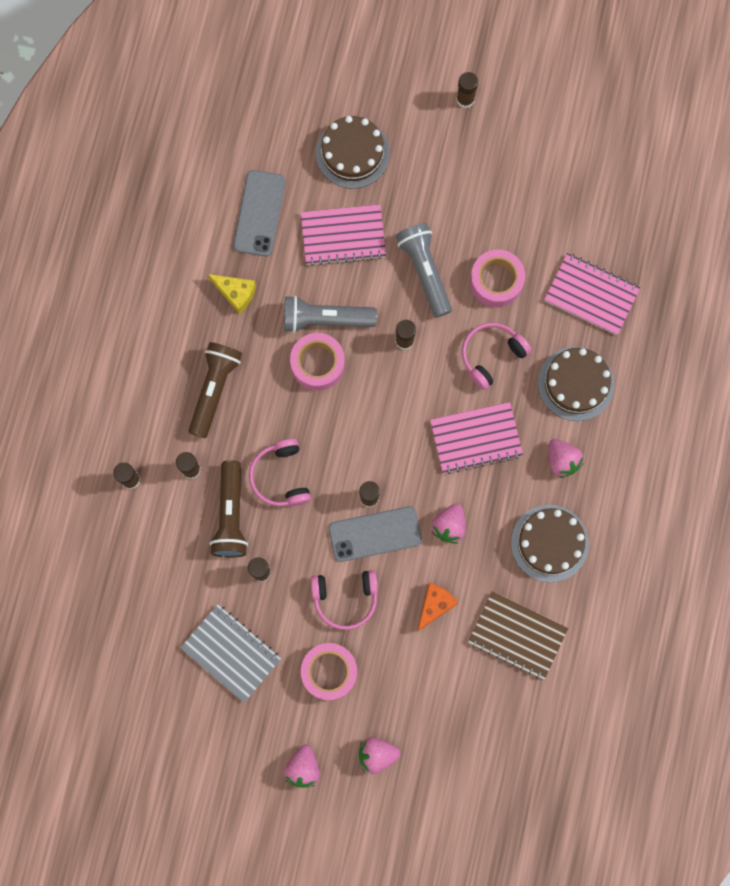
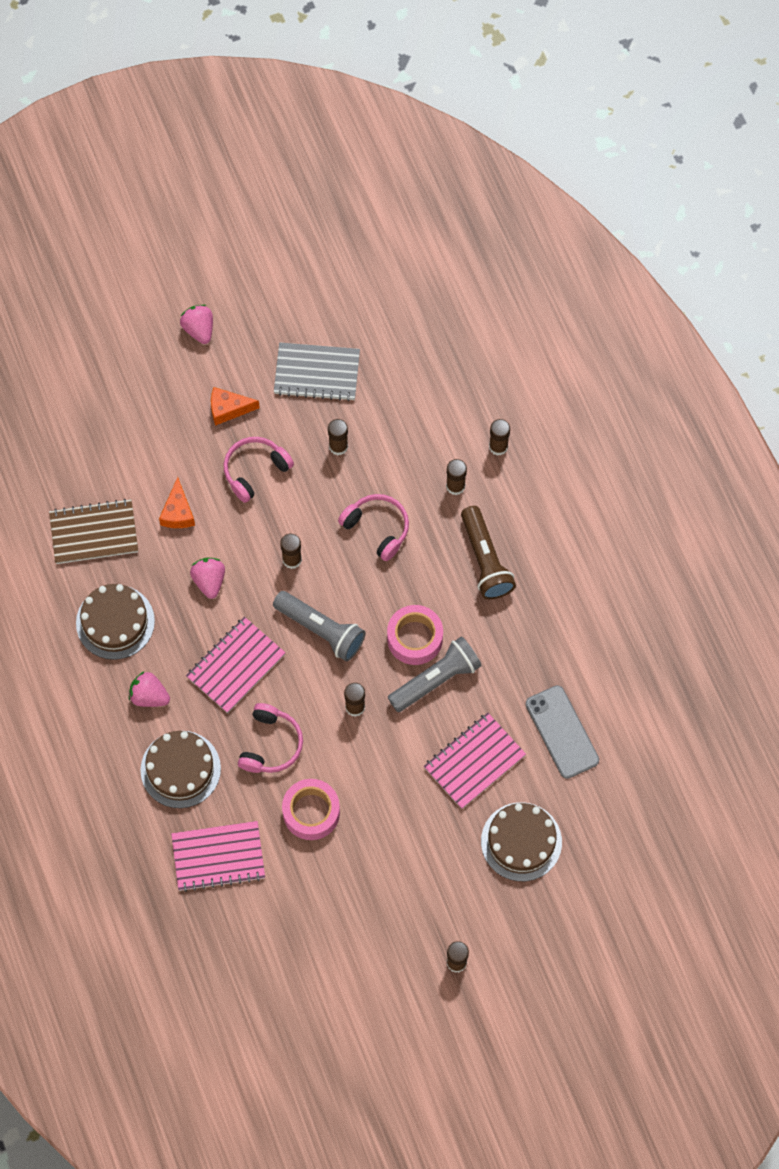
camera: 145 degrees right, 10 degrees down
(231, 515) = (395, 473): brown flashlight -> none
(236, 293) = (529, 650): yellow cheese -> none
(329, 672) = (228, 409): pink tape -> orange cheese
(375, 534) = (266, 535): grey phone -> none
(377, 754) = (147, 375): pink strawberry -> none
(424, 271) = (380, 778): grey flashlight -> grey flashlight (321, 630)

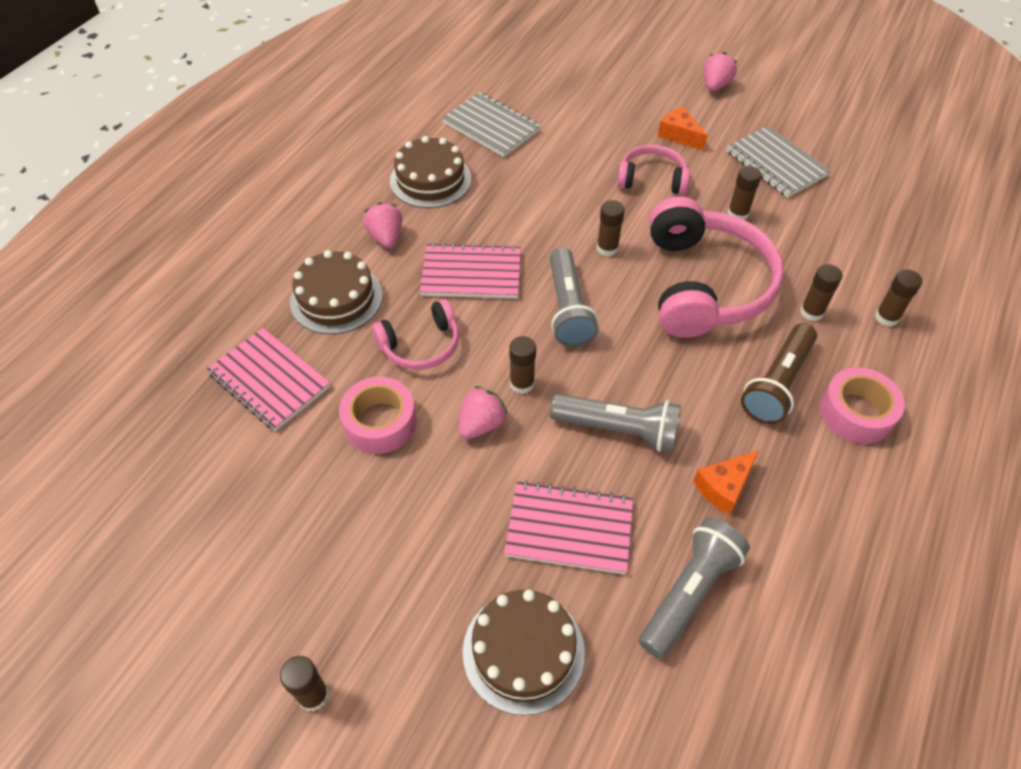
camera: 50 degrees right, 15 degrees down
(94, 533) = (491, 127): brown notebook -> grey notebook
(178, 512) = (563, 159): orange cheese -> orange cheese (724, 487)
(209, 581) = (528, 211): pink strawberry -> pink strawberry (481, 424)
(377, 528) = (704, 284): pink headphones -> pink headphones, size x1.90
(415, 638) = (639, 383): pink tape -> pink tape (856, 413)
(562, 732) = (689, 592): grey phone -> grey flashlight

